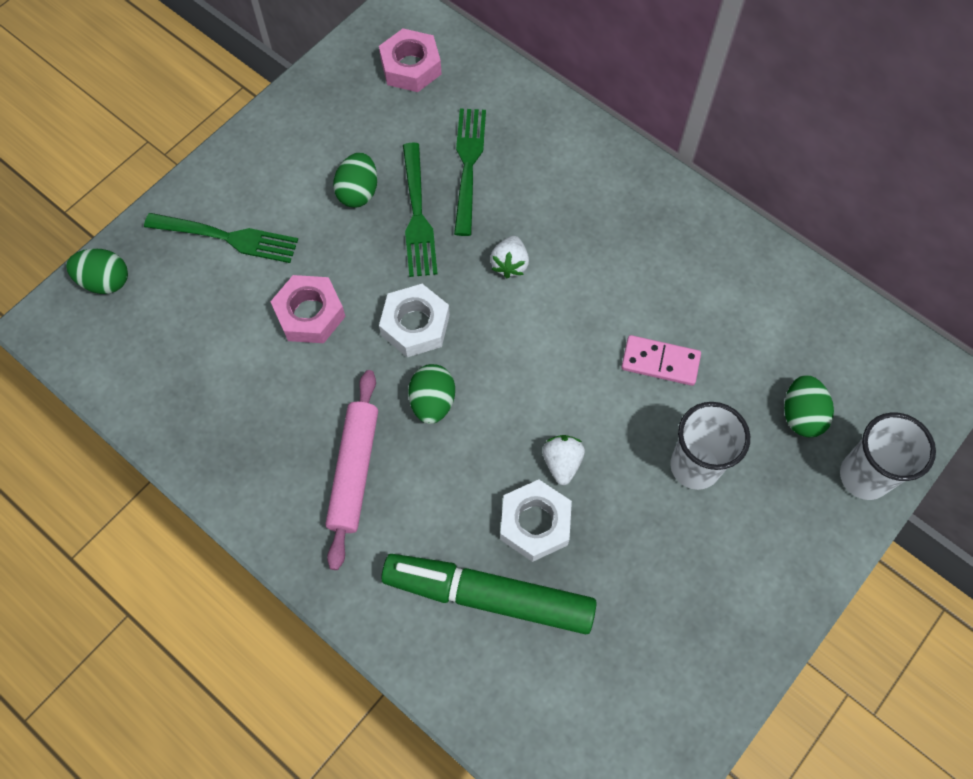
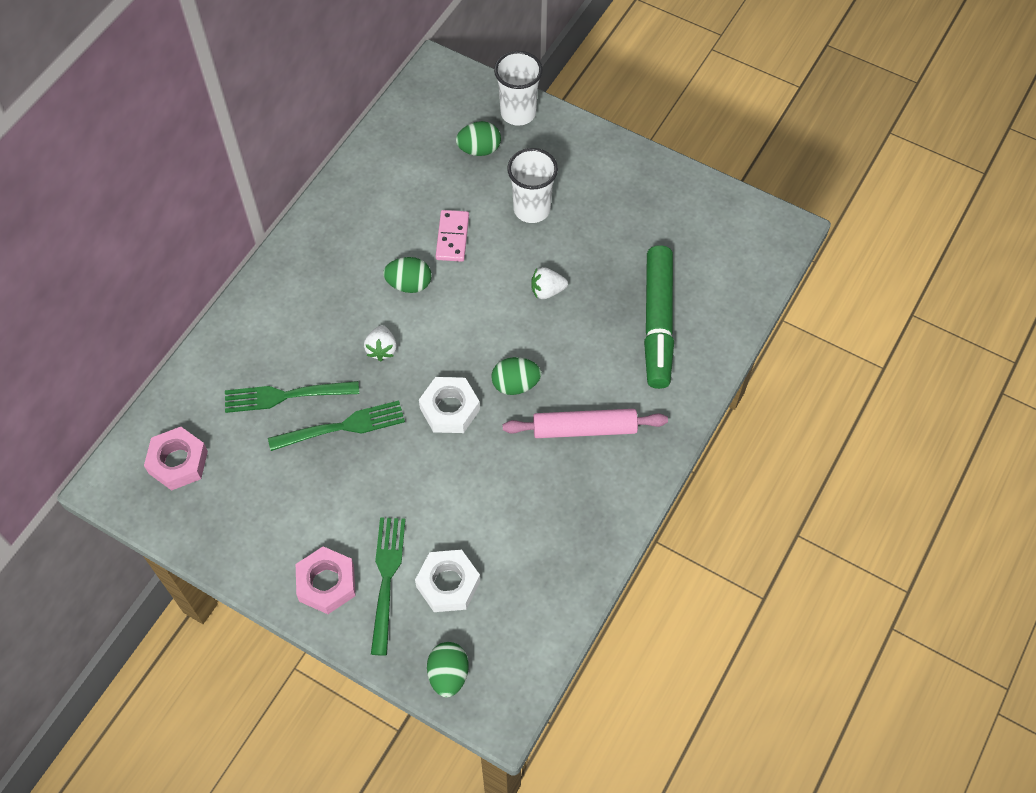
camera: 100 degrees left, 5 degrees down
(310, 314) = (453, 491): pink nut -> pink nut (326, 583)
(358, 192) = (324, 479): green egg -> green egg (409, 284)
(510, 264) = (381, 349): white strawberry -> white strawberry turned 90 degrees clockwise
(535, 523) = (597, 302): white nut -> white nut (448, 584)

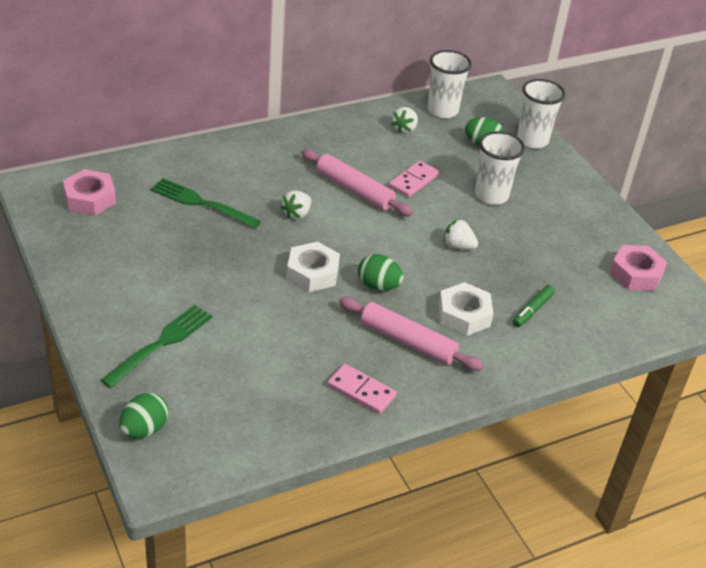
camera: 30 degrees right, 20 degrees down
(326, 583) = (115, 321): pink nut -> pink nut (636, 274)
(341, 427) = (222, 240): green fork -> none
(395, 175) = (404, 129): none -> white strawberry
(409, 284) = (354, 190): green egg -> pink rolling pin
(411, 126) = (442, 110): none -> white cup
(448, 584) = (203, 374): white nut -> white nut (464, 315)
(587, 508) = (361, 391): none -> pink domino
(657, 323) = (532, 310): green marker -> green marker, size x0.44

